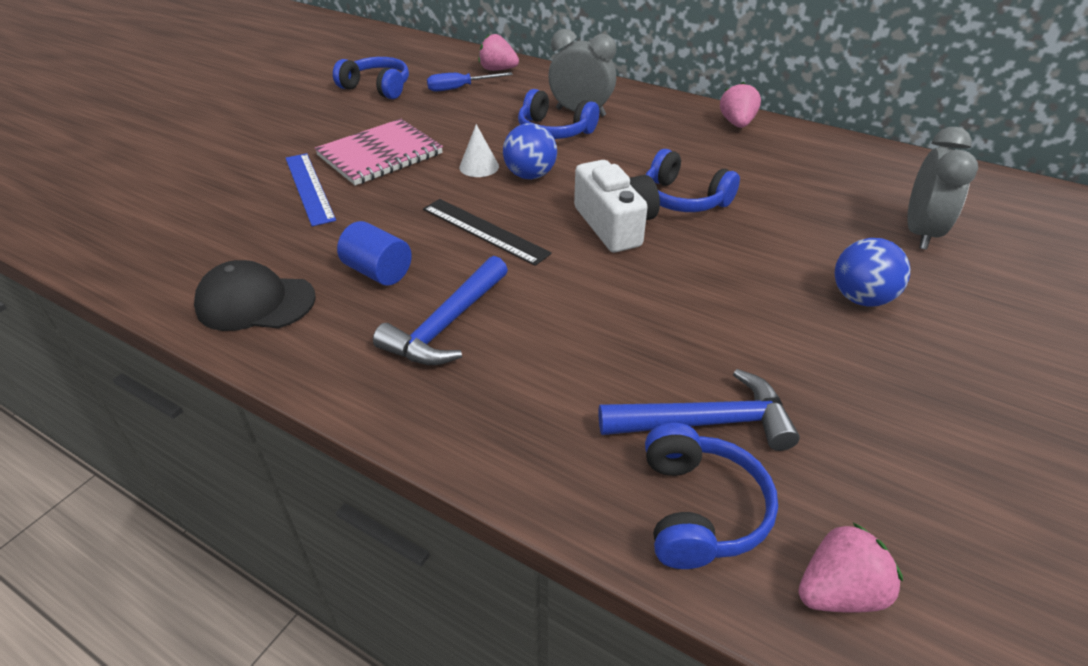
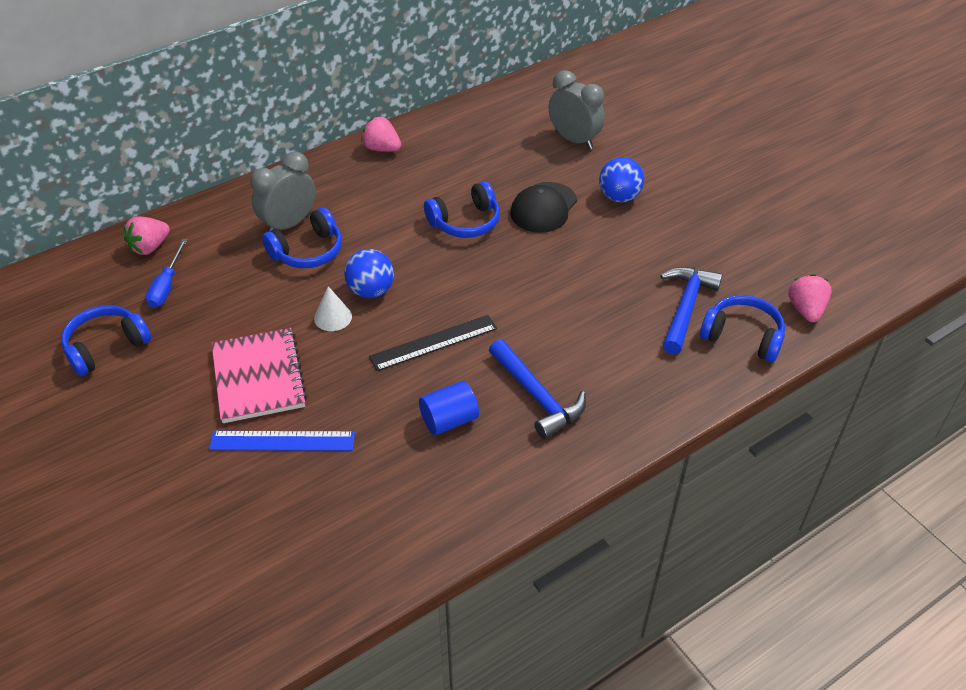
camera: 65 degrees left, 5 degrees up
(255, 302) = (444, 505): black cap -> black cap (543, 208)
(615, 225) = (474, 270): white camera -> none

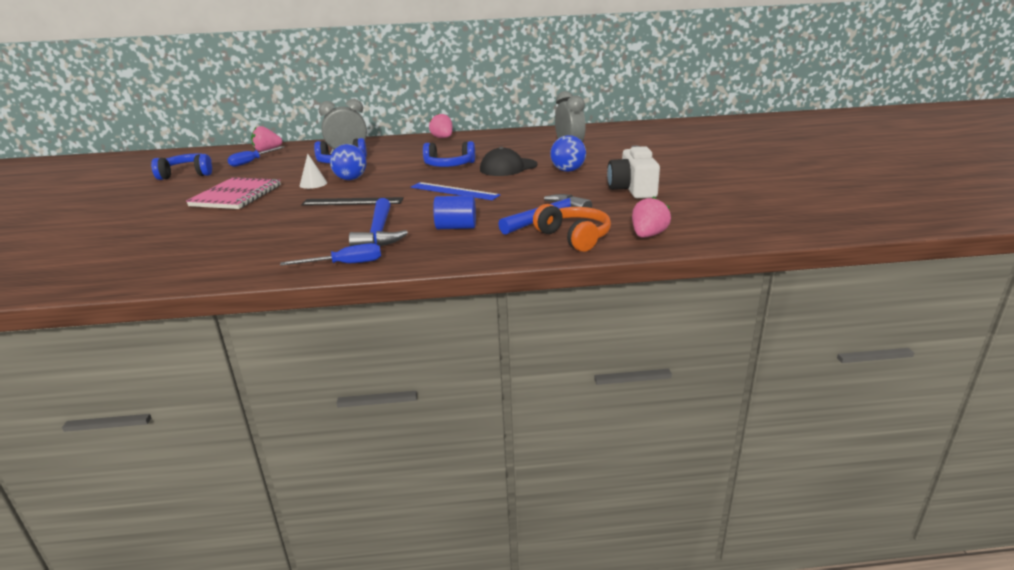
camera: 30 degrees right, 20 degrees down
(282, 440) = (205, 218): blue ruler -> blue ruler (454, 191)
(449, 420) = (308, 230): blue cylinder -> blue cylinder (456, 227)
(565, 466) = (345, 264): none -> blue screwdriver
(721, 221) = (633, 189): none -> white camera
(742, 336) = (574, 237): blue headphones -> orange headphones

